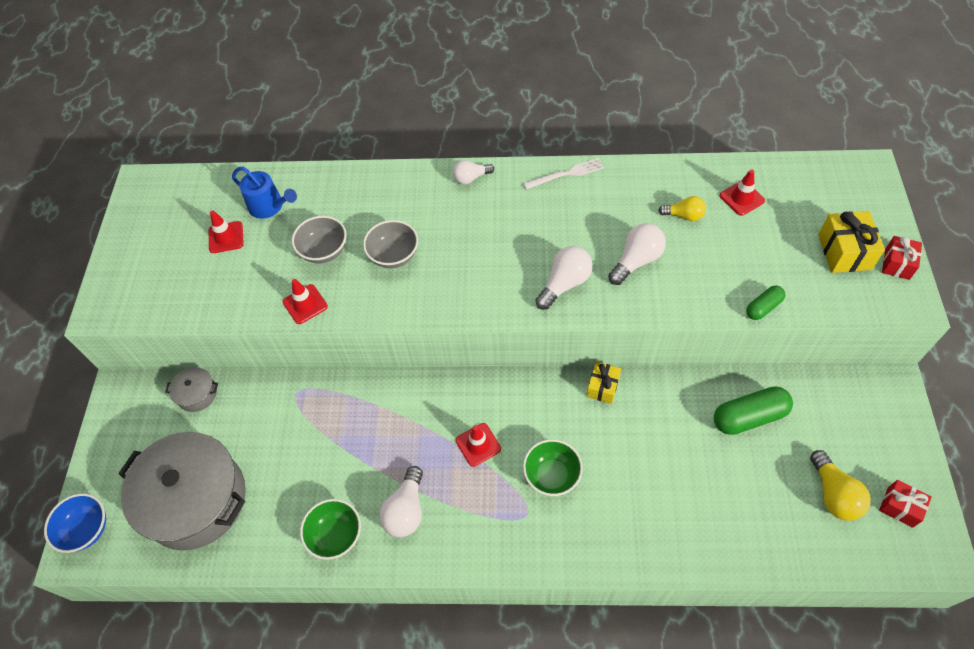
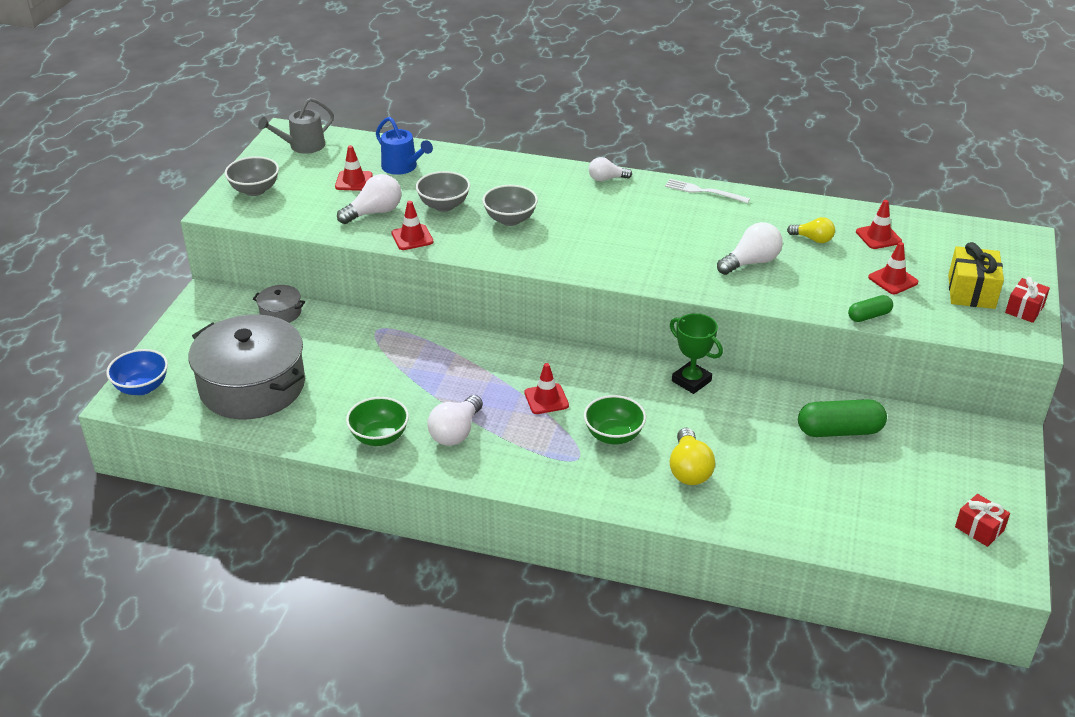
camera: 10 degrees right, 20 degrees down
(129, 273) = (255, 190): none -> grey bowl
(162, 199) = (303, 146): none -> grey watering can
(564, 284) = (672, 266): white light bulb -> white light bulb (374, 212)
(566, 174) = (704, 191): white fork -> white fork turned 150 degrees counterclockwise
(602, 387) = (691, 381): yellow gift -> green trophy
(771, 253) = (893, 280): none -> red traffic cone
(833, 494) = (909, 505): yellow light bulb -> yellow light bulb (689, 470)

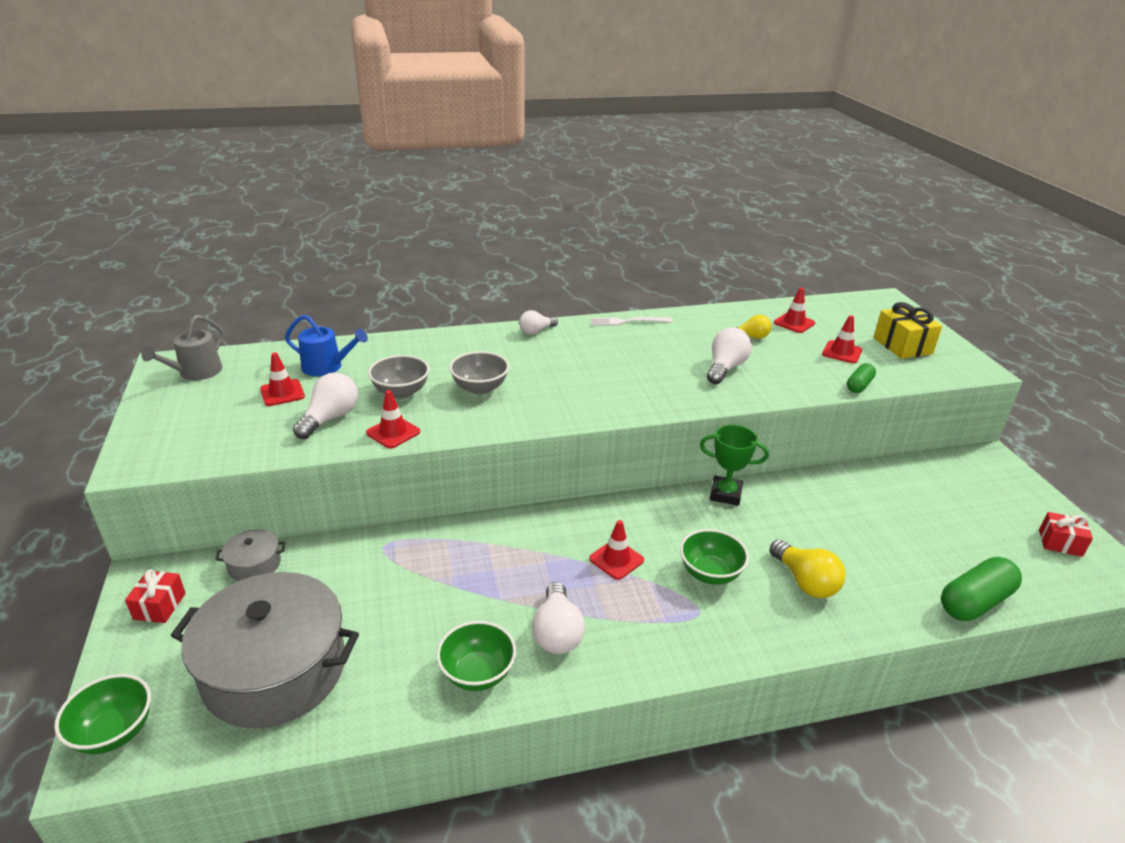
camera: 30 degrees left, 5 degrees down
(142, 387) = (114, 732): blue bowl -> green bowl
(255, 190) = (166, 431): grey bowl -> none
(839, 431) = (879, 497): green capsule -> green capsule (975, 602)
(1024, 309) = (950, 349): red gift -> red gift (159, 606)

